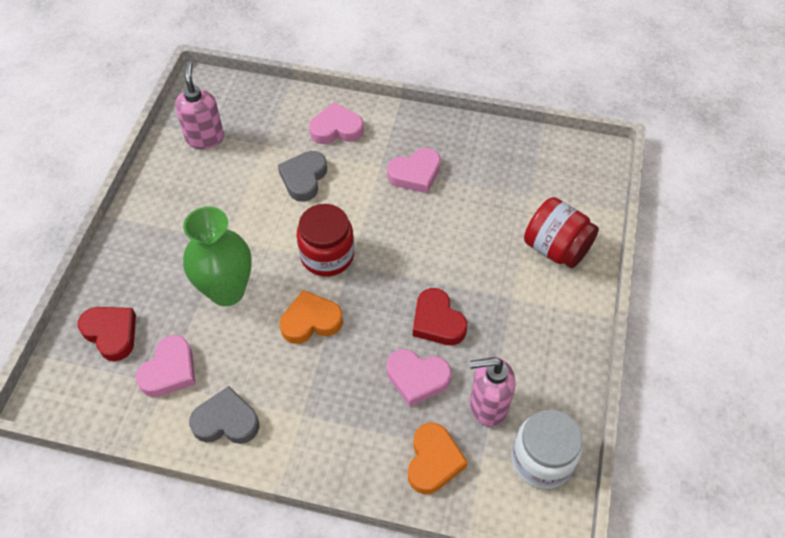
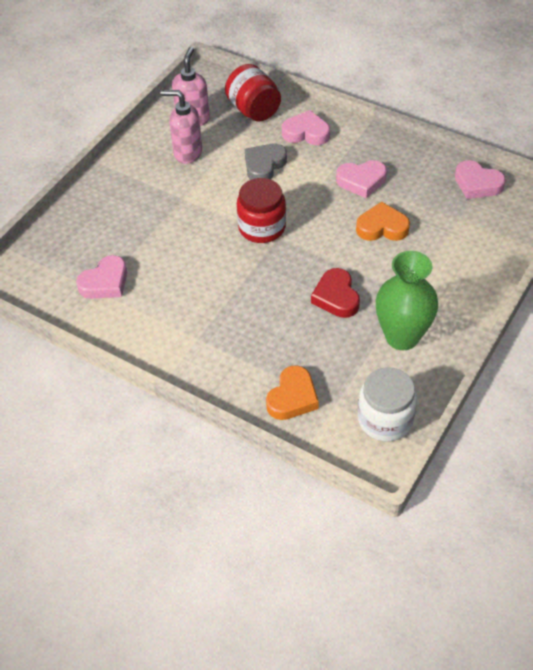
camera: 20 degrees right, 5 degrees down
(111, 334) = (69, 246): red heart -> none
(226, 421) = (136, 328): grey heart -> none
(227, 291) = (170, 236): green vase -> green vase (402, 337)
(311, 321) = (230, 273): orange heart -> orange heart (382, 227)
(417, 378) = (302, 335): pink heart -> pink heart (477, 184)
(487, 406) = (354, 369): pink soap dispenser -> pink soap dispenser (187, 153)
(556, 248) = (464, 264): red jar -> red jar (254, 110)

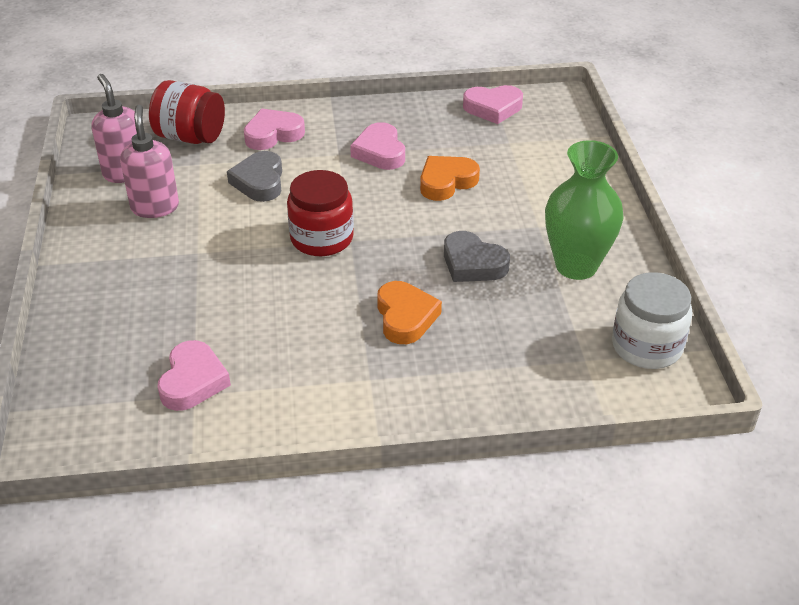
camera: 40 degrees left, 10 degrees down
(187, 153) = (155, 207): pink soap dispenser -> pink soap dispenser turned 105 degrees clockwise
(292, 397) = (536, 378): orange heart -> orange heart (405, 317)
(336, 297) = (473, 263): red heart -> grey heart
(361, 181) = (380, 152): pink heart -> pink heart turned 120 degrees clockwise

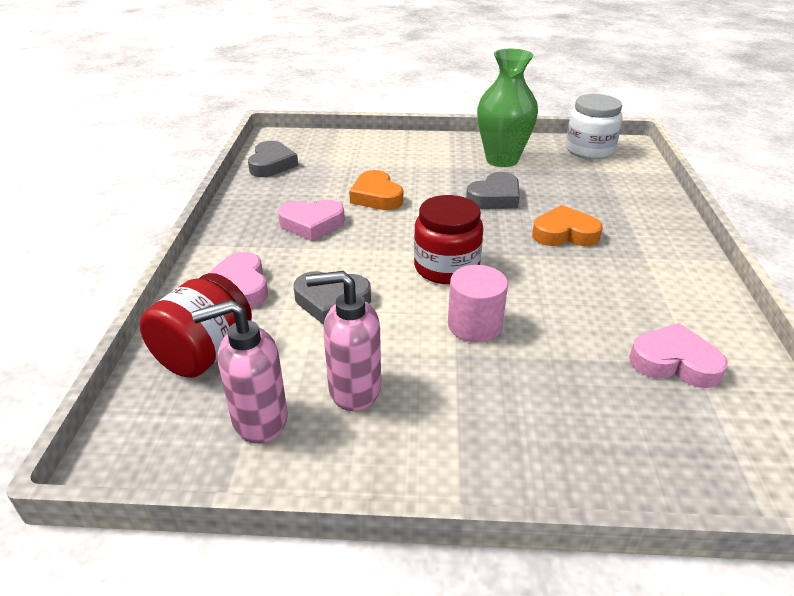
camera: 80 degrees left, 5 degrees down
(236, 260) = (474, 325): none -> pink cylinder
(493, 108) = (272, 164): pink heart -> grey heart

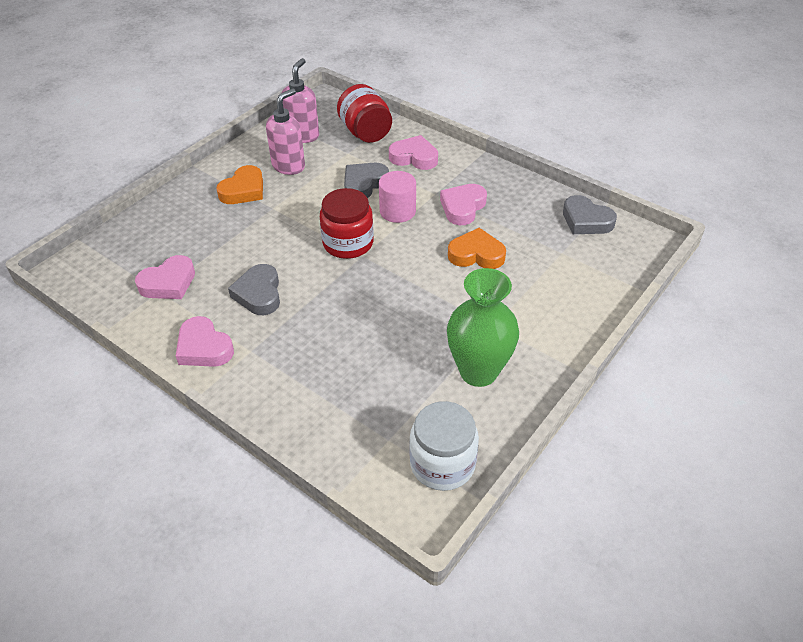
camera: 125 degrees right, 10 degrees up
(474, 325) = (284, 226): pink cylinder -> pink cylinder (397, 211)
(495, 197) = (413, 321): grey heart -> grey heart (259, 294)
(564, 233) = (323, 327): orange heart -> orange heart (243, 190)
(688, 284) = (204, 348): none -> pink heart

